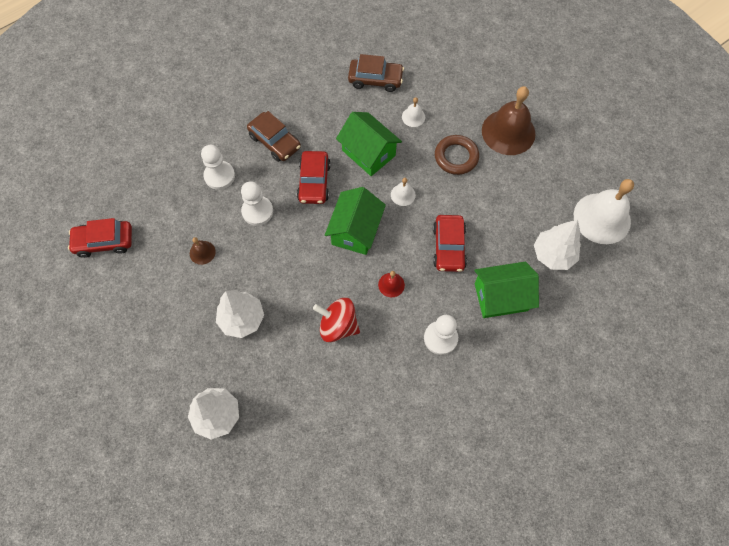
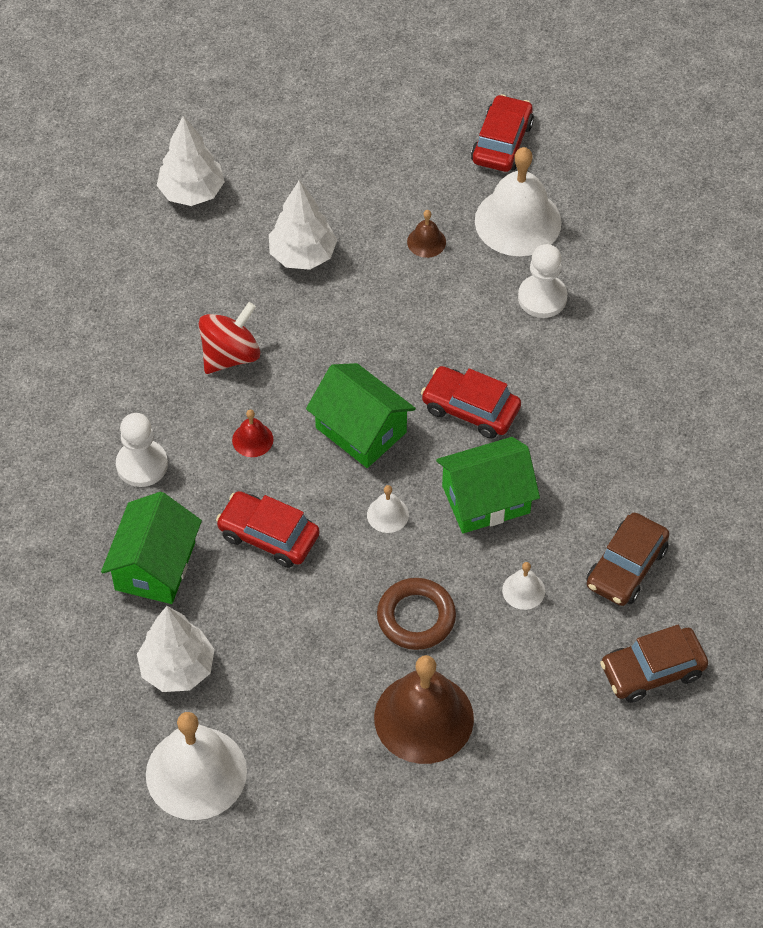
camera: 115 degrees right, 10 degrees down
(166, 209) = (518, 221): none -> white bell
(257, 211) = (457, 323): white pawn -> none
(275, 141) = (569, 385): brown car -> brown car (652, 671)

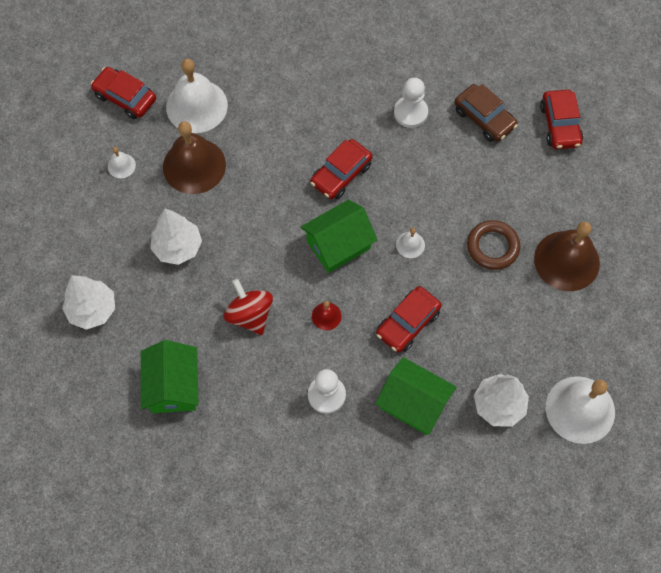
camera: 75 degrees left, 10 degrees up
(426, 242) = (194, 166): brown bell -> brown bell, size x2.24
(486, 499) = (414, 183): green house -> green house (173, 386)
(523, 590) = (487, 179): white bell -> white bell (121, 165)
(542, 298) = (265, 109): white pawn -> white pawn (410, 113)
(652, 671) = (560, 125): brown car -> red car

